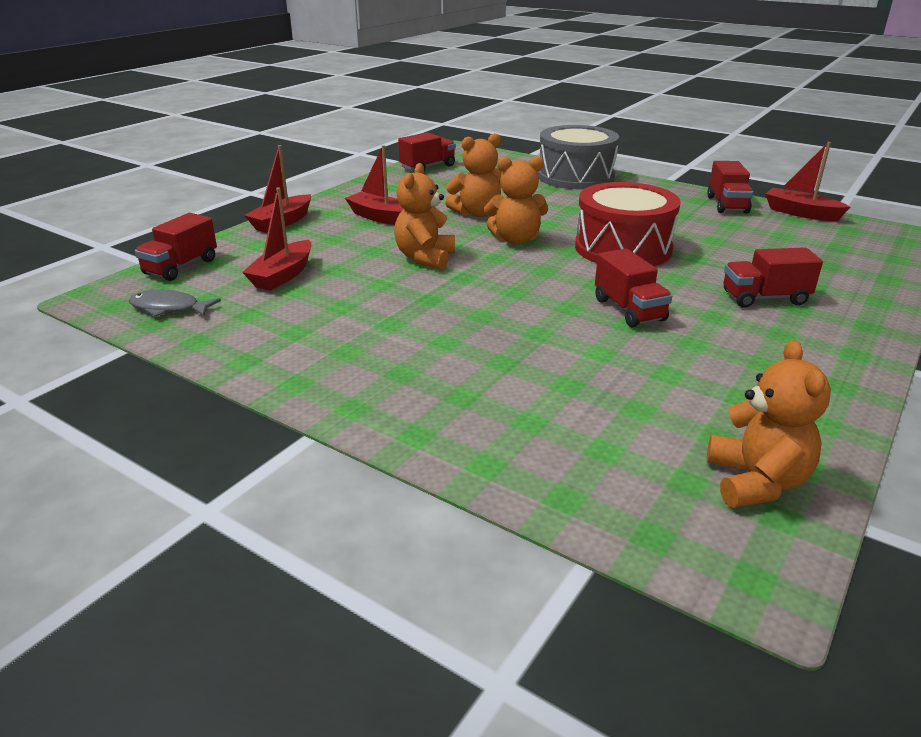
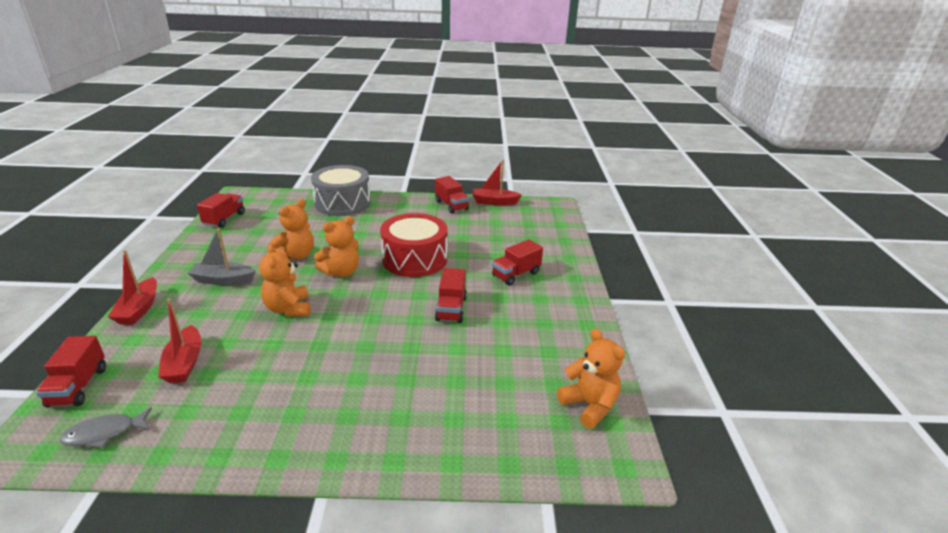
camera: 35 degrees left, 0 degrees up
(380, 217) = (223, 280): red boat -> grey boat
(629, 310) = (451, 309): red truck -> red truck turned 60 degrees clockwise

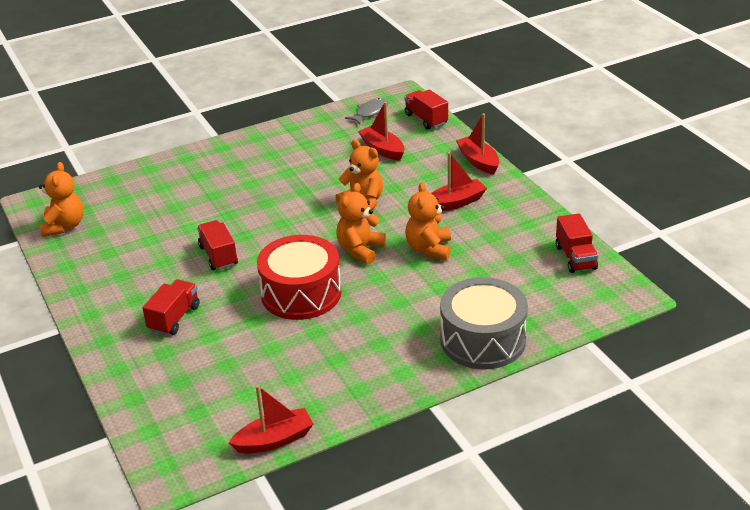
camera: 155 degrees right, 5 degrees up
(223, 280) = (455, 203): grey boat -> red boat
(451, 205) = (333, 402): red truck -> none
(589, 405) = (64, 226): orange teddy bear -> orange teddy bear turned 120 degrees counterclockwise

